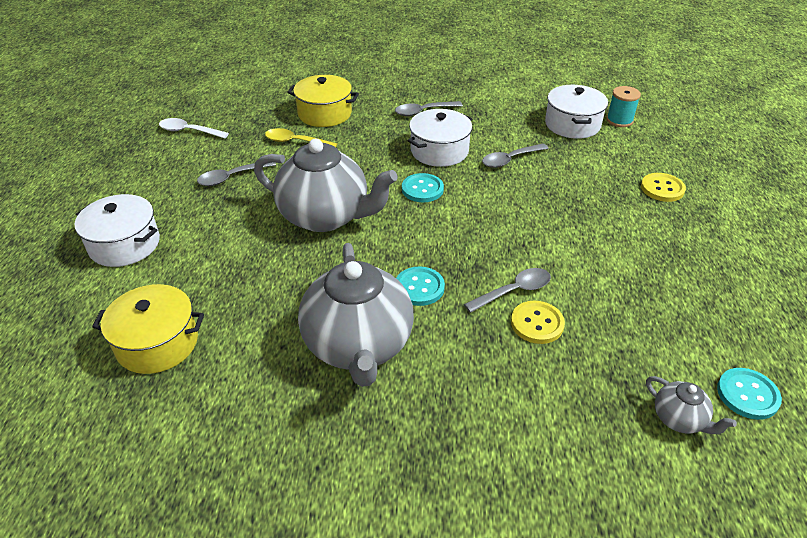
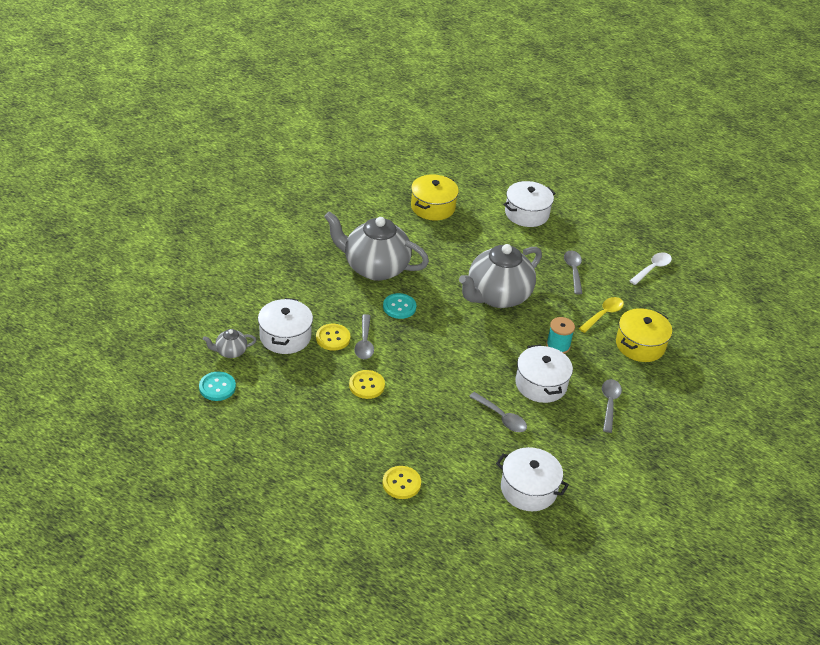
camera: 115 degrees right, 0 degrees up
(422, 189) = (496, 352): turquoise button -> none
(510, 160) = (501, 417): grey spoon -> grey spoon turned 135 degrees clockwise
(576, 260) = (366, 385): none -> yellow button
(586, 373) = (285, 336): none -> white pot
(619, 120) = (514, 528): turquoise spool -> turquoise spool (558, 346)

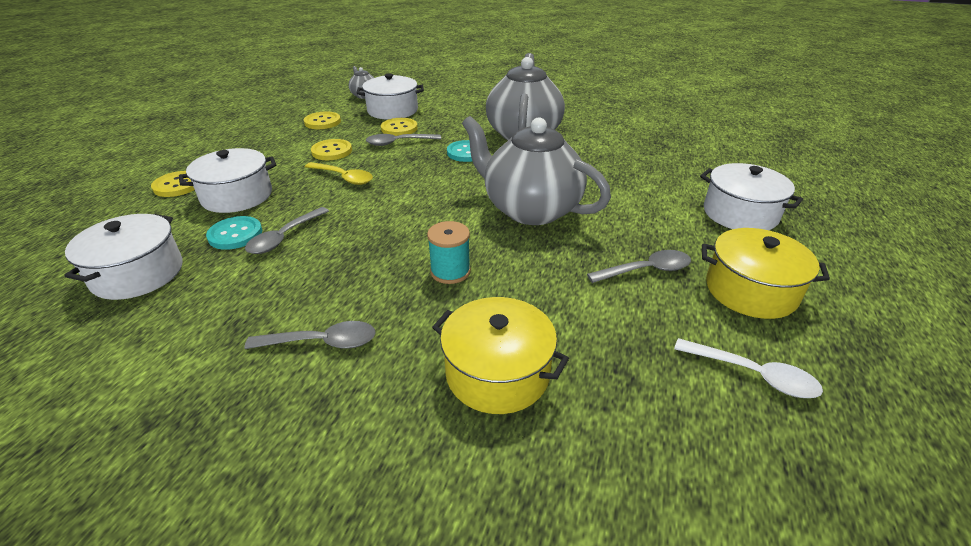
camera: 80 degrees right, 5 degrees down
(217, 387) = (318, 97): turquoise button -> turquoise button (235, 234)
(294, 388) = (322, 122): none -> yellow button
(433, 207) = (666, 150): yellow pot -> yellow pot (750, 290)
(541, 384) = (357, 263): white pot -> white pot (237, 196)
(603, 314) = (557, 315): yellow spoon -> yellow spoon (344, 178)

